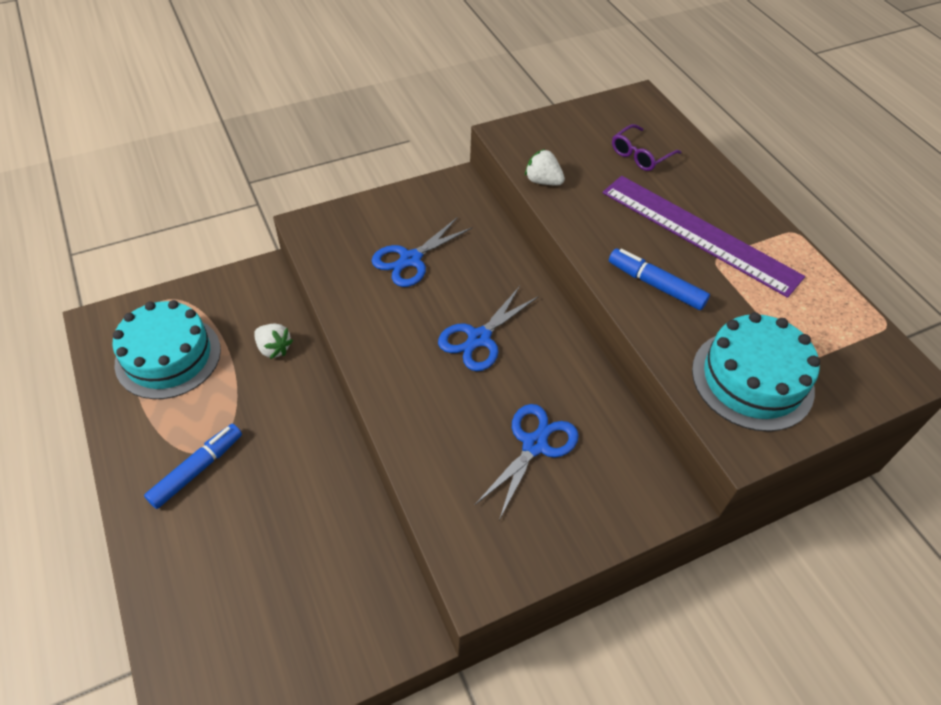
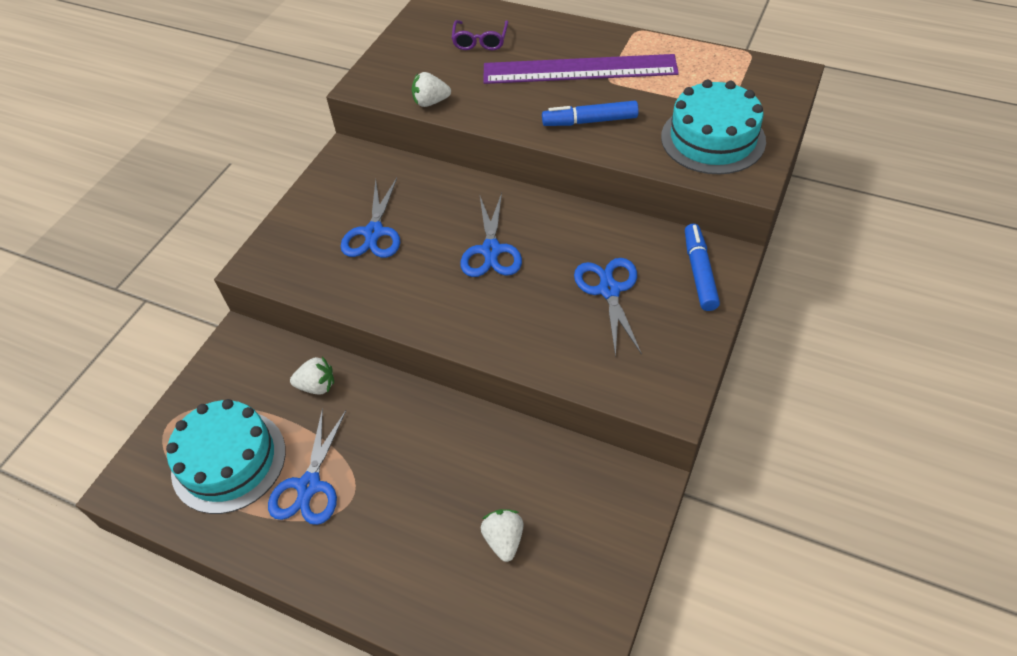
camera: 35 degrees left, 0 degrees up
(193, 417) = (309, 486): none -> blue scissors
(197, 469) = (359, 518): blue marker -> blue marker (699, 272)
(267, 576) = (504, 539): none -> white strawberry

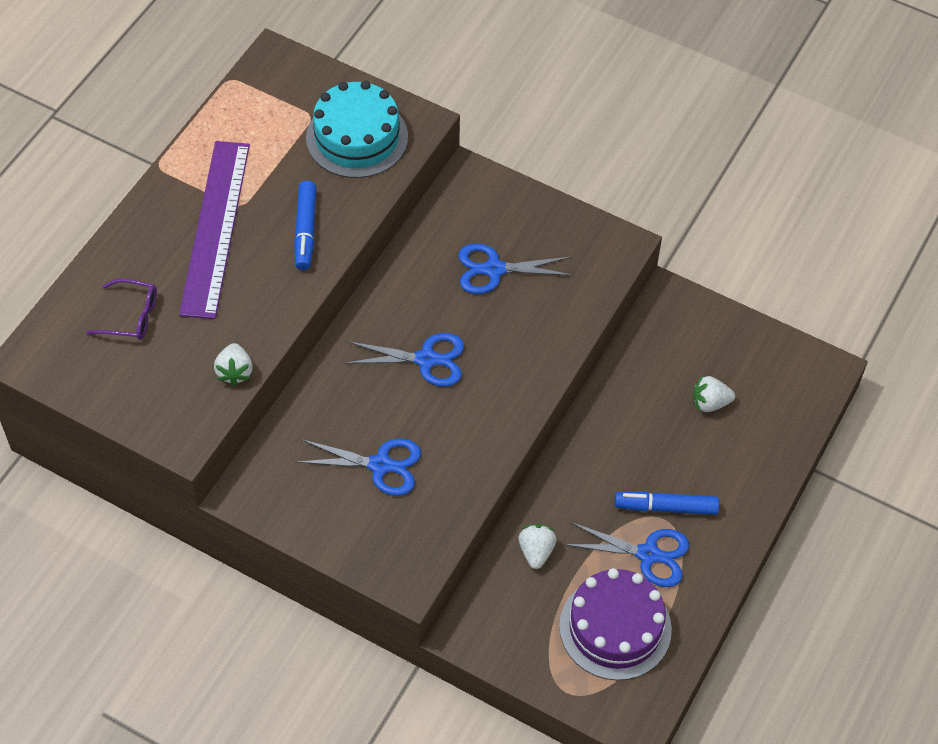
camera: 90 degrees left, 5 degrees up
(229, 461) = (615, 627): turquoise cake -> purple cake
(699, 272) = (484, 198): blue marker -> blue marker (666, 507)

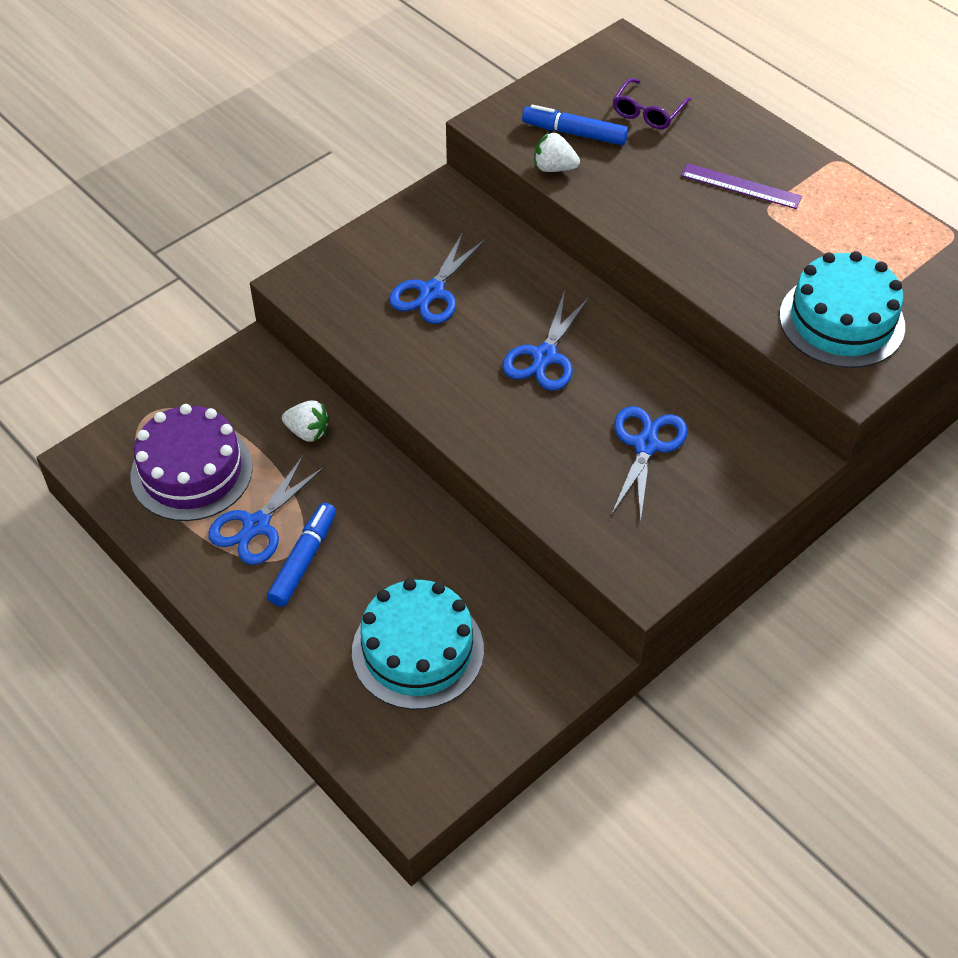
camera: 110 degrees right, 5 degrees down
(215, 228) = (740, 186): purple ruler -> purple ruler, size x0.51
(305, 231) = (716, 251): blue marker -> blue marker (574, 133)
(710, 403) = (417, 650): white strawberry -> turquoise cake

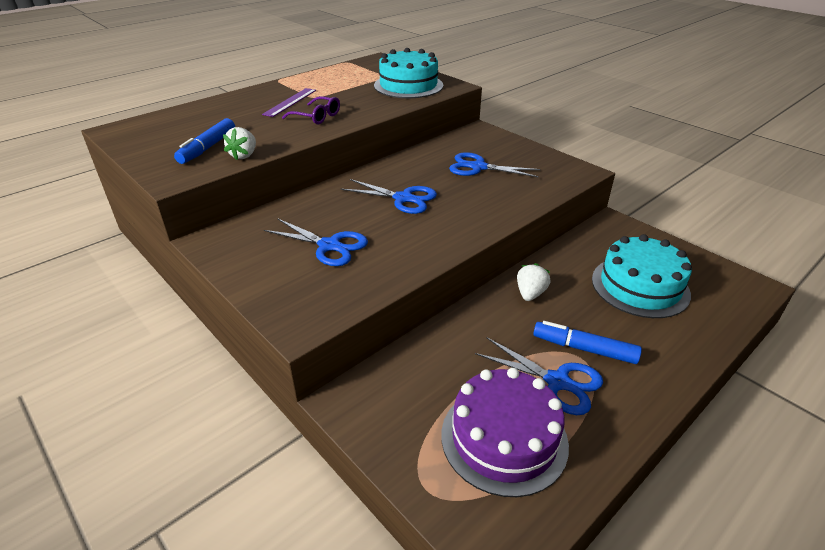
camera: 90 degrees left, 15 degrees down
(308, 432) = (445, 353): white strawberry -> white strawberry (530, 293)
(648, 112) = (200, 124): purple glasses -> purple glasses (316, 117)

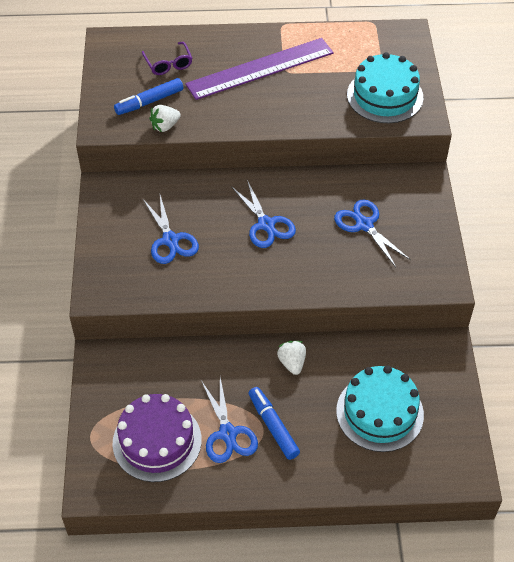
camera: 40 degrees right, 15 degrees up
(290, 102) = (260, 69): purple ruler -> purple ruler, size x1.96
(316, 117) = (260, 103): purple glasses -> purple glasses (168, 64)
(530, 293) = (292, 363): white strawberry -> white strawberry turned 75 degrees counterclockwise

